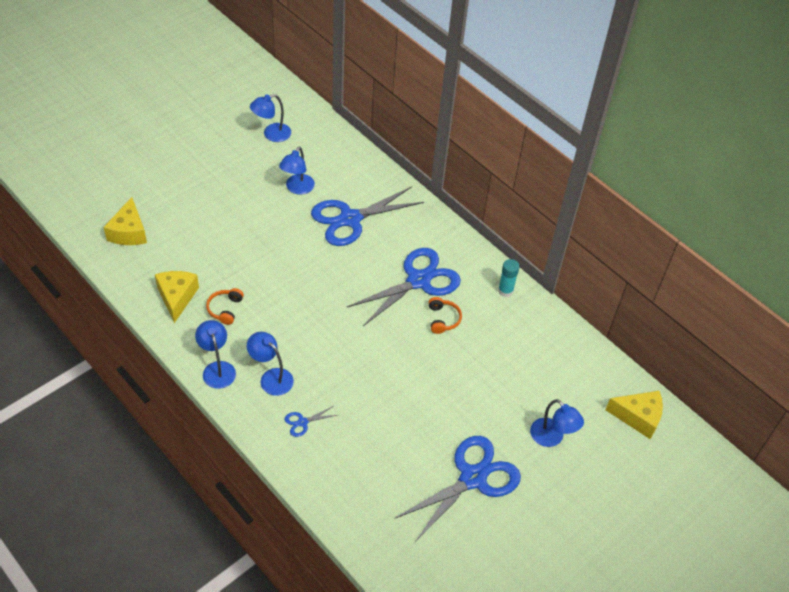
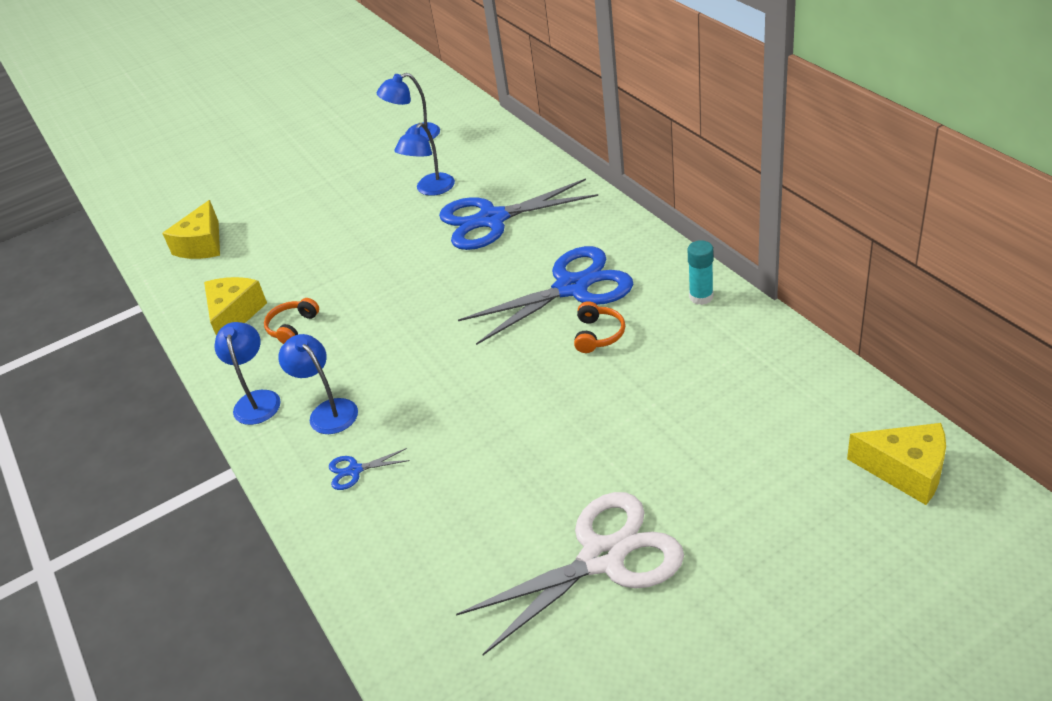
camera: 20 degrees right, 10 degrees down
(472, 478) = (602, 558): blue scissors -> white scissors
(551, 438) = (748, 500): blue lamp -> none

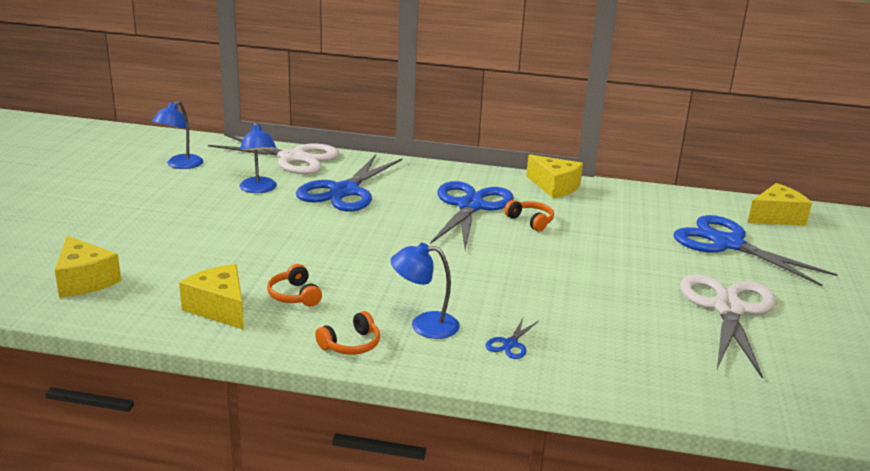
camera: 55 degrees left, 15 degrees down
(257, 400) = (351, 344): blue lamp -> orange headphones
(511, 157) = (292, 158): none -> white scissors
(701, 297) = (554, 187): turquoise glue stick -> yellow cheese
(762, 476) = (728, 244): none -> blue scissors

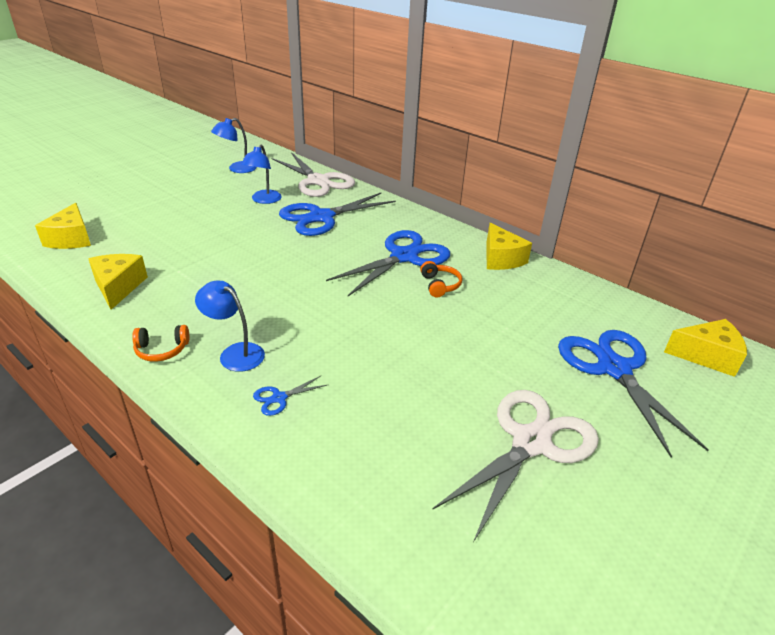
camera: 30 degrees right, 10 degrees up
(294, 295) = (178, 293): orange headphones -> none

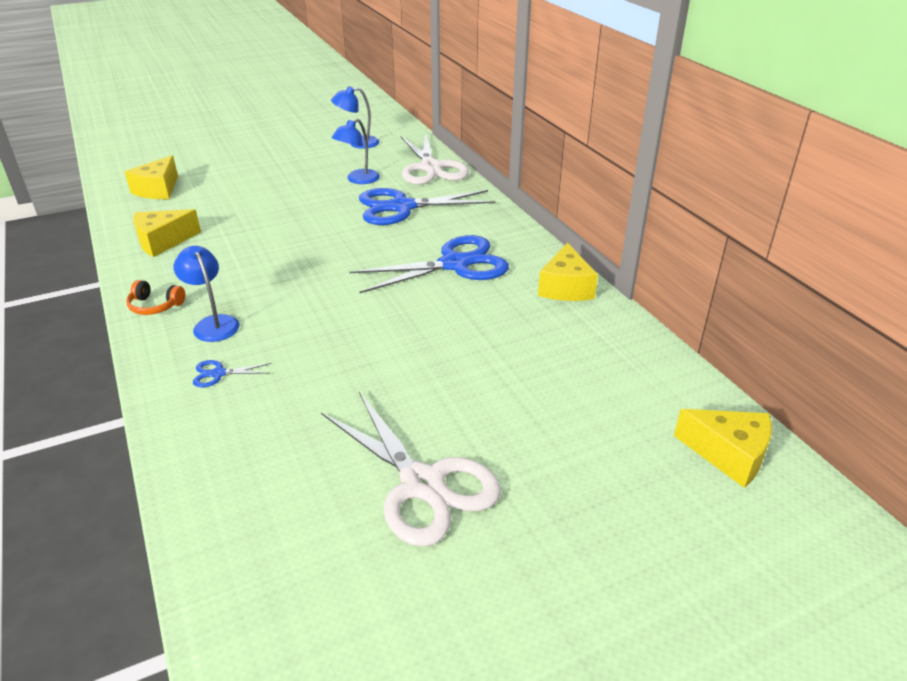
camera: 25 degrees right, 0 degrees up
(118, 287) = (163, 241): yellow cheese -> yellow cheese turned 135 degrees counterclockwise
(439, 285) = (468, 302): orange headphones -> none
(531, 443) = (422, 484): white scissors -> white scissors turned 75 degrees clockwise
(614, 369) = (590, 437): blue scissors -> none

